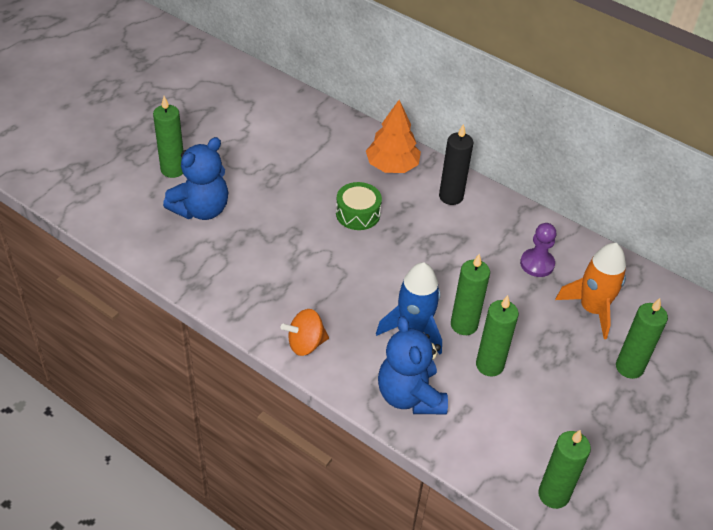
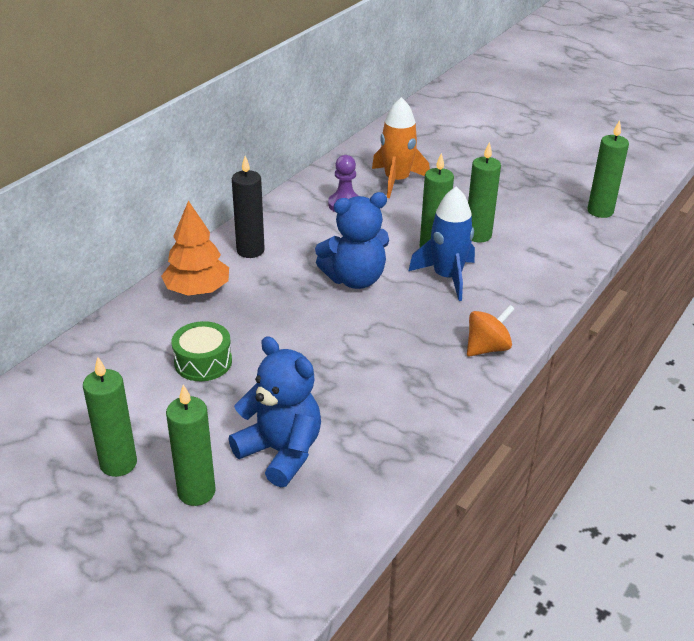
camera: 90 degrees left, 10 degrees down
(305, 344) = (487, 348): orange spinning top -> orange spinning top turned 105 degrees counterclockwise
(358, 214) = (281, 315): green drum -> green drum (203, 362)
(410, 396) = (530, 280): blue teddy bear -> blue teddy bear (355, 279)
(629, 367) = (458, 169): green candle -> green candle (118, 463)

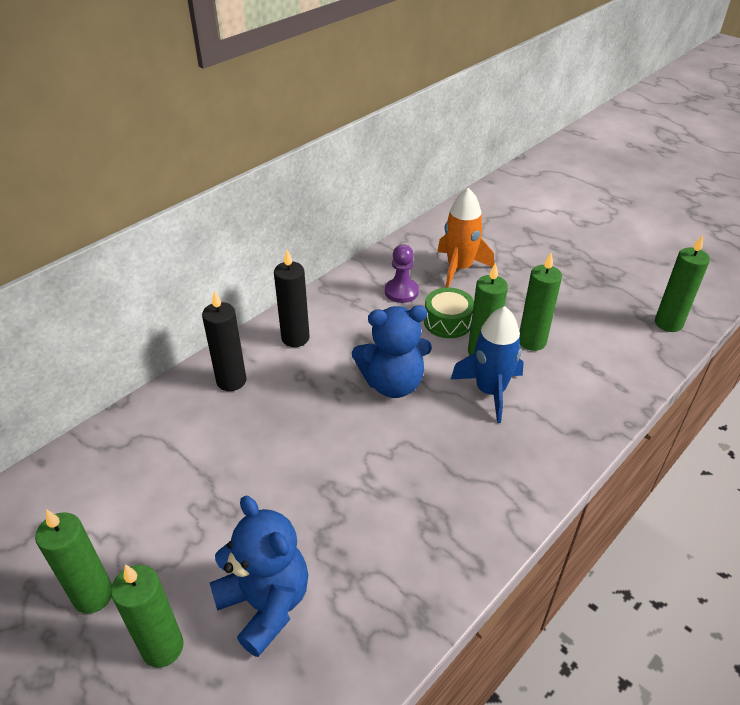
camera: 10 degrees right, 5 degrees up
(197, 290) = (231, 381): orange tree -> black candle
(203, 362) = (214, 472): green drum -> green drum (447, 322)
(487, 348) = (518, 489): orange spinning top -> none

